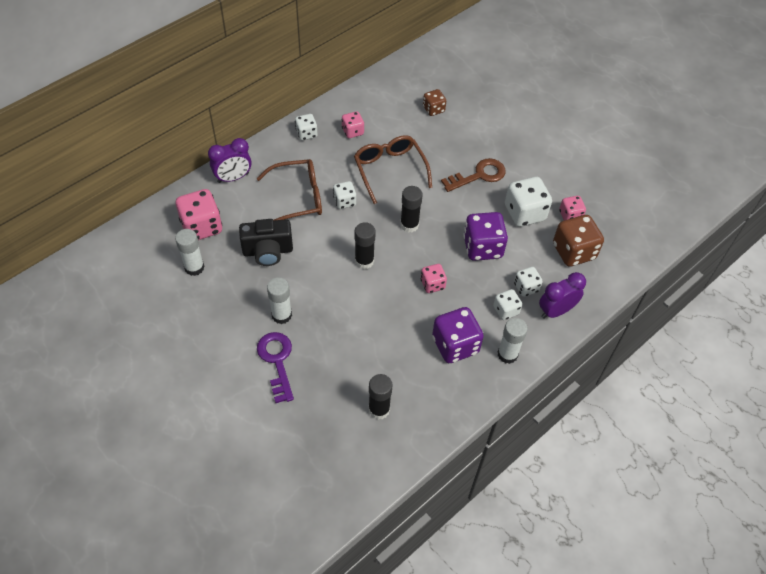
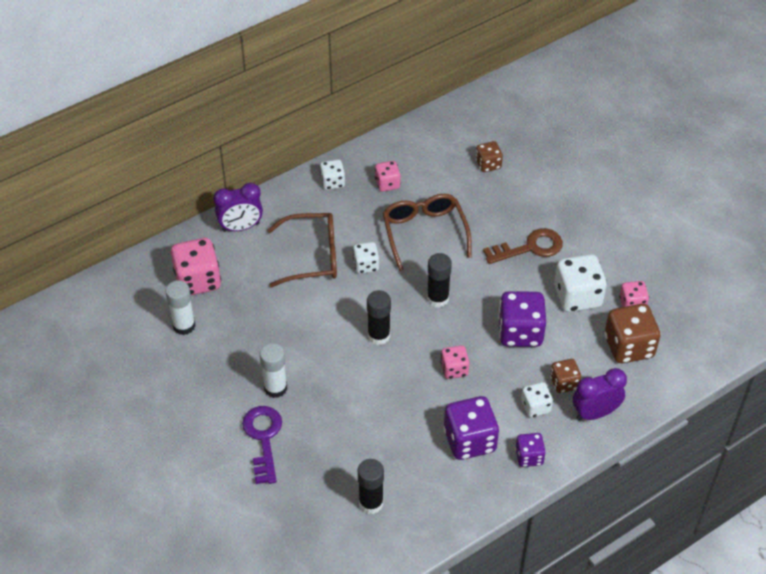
camera: 10 degrees right, 5 degrees down
(268, 251) = (269, 315): black camera -> none
(507, 354) = (529, 457): white glue stick -> purple dice
(526, 287) = (564, 383): white dice -> brown dice

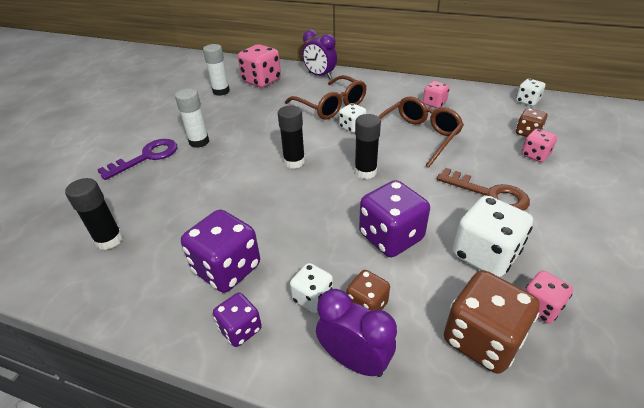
camera: 55 degrees right, 10 degrees down
(332, 182) = (401, 86): white dice -> white dice (527, 101)
(454, 369) = (302, 217): pink dice -> pink dice (535, 155)

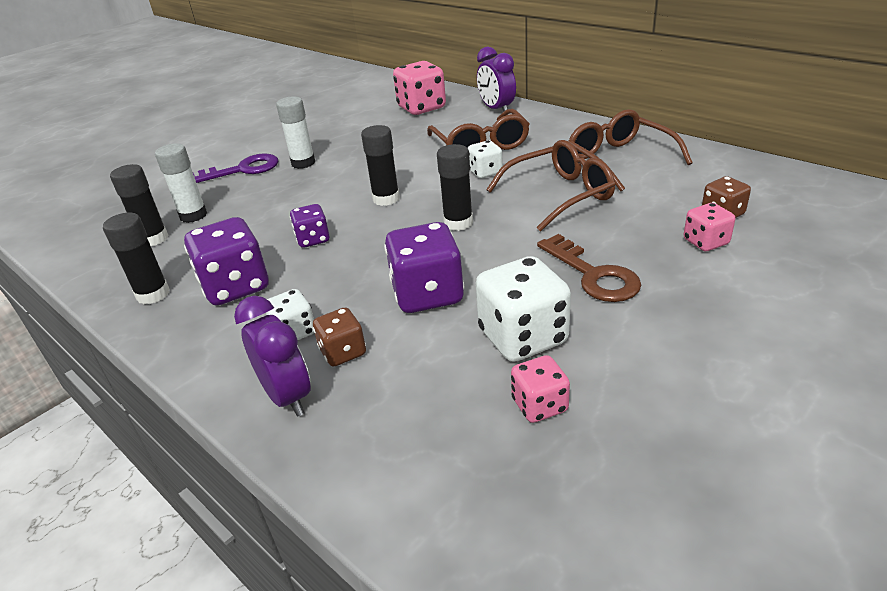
camera: 25 degrees right, 5 degrees down
(152, 296) = (153, 294): none -> black glue stick
(221, 91) = (367, 114): white glue stick -> white glue stick (193, 215)
(240, 329) = (206, 341): purple dice -> purple dice (313, 239)
(434, 103) = (619, 160): pink dice -> brown glasses
(481, 339) = (438, 416): brown dice -> none
(527, 101) = (763, 174): white dice -> none

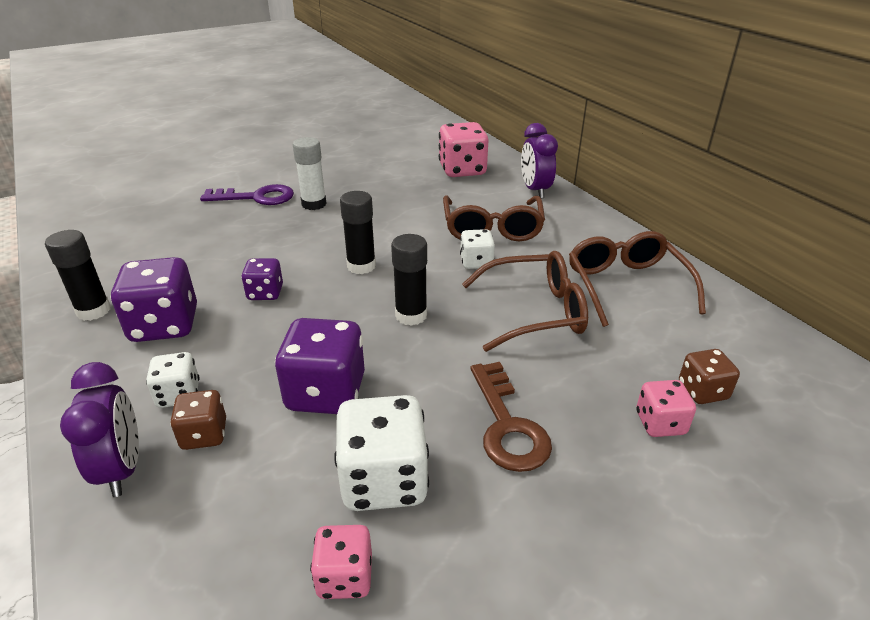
camera: 15 degrees right, 0 degrees up
(153, 239) = (135, 251): black glue stick -> none
(193, 215) = (183, 235): white glue stick -> none

